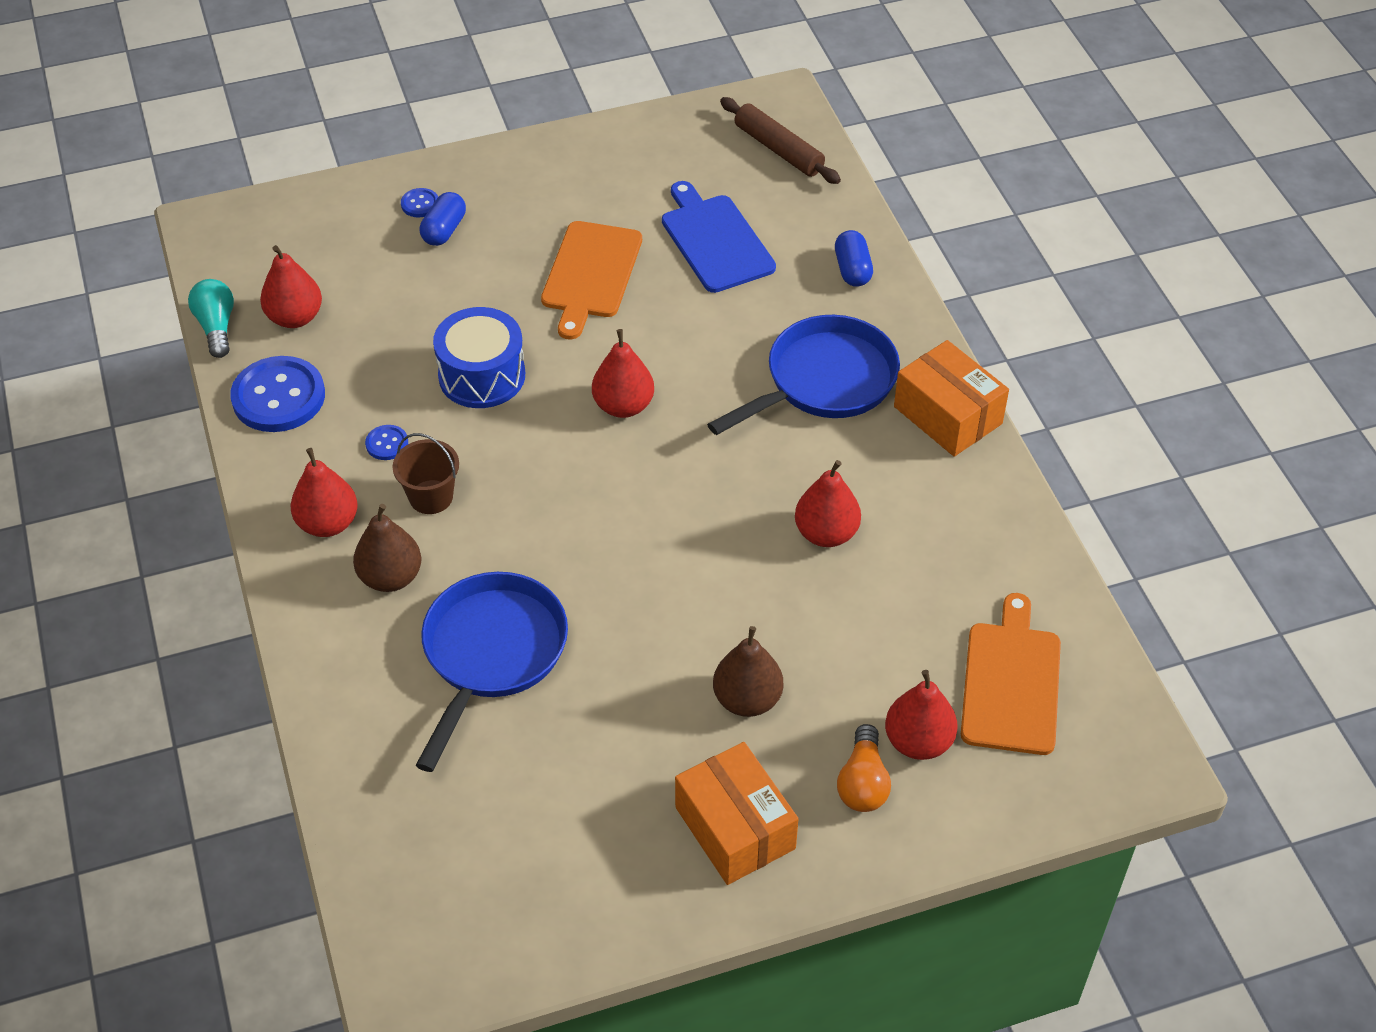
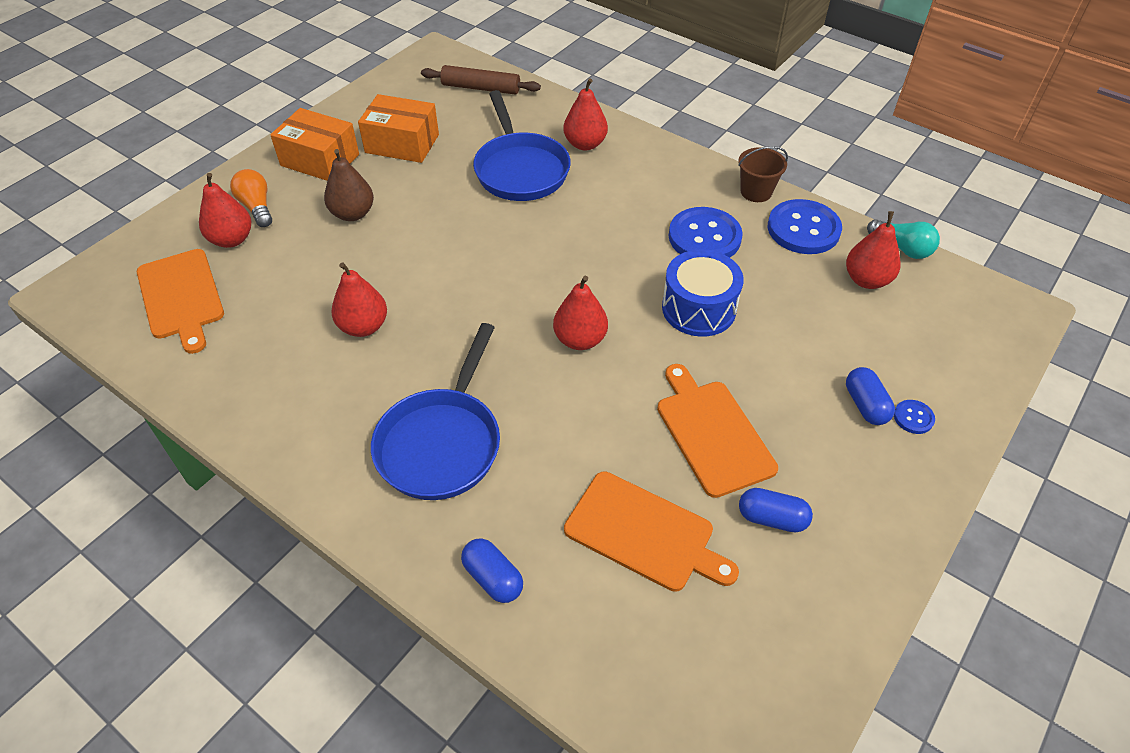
camera: 145 degrees right, 0 degrees up
(328, 523) = (682, 183): red pear -> red pear (585, 144)
(387, 444) = (704, 237): blue button -> blue button, size x2.22
(390, 577) = (615, 176): brown pear -> none
(431, 497) = (642, 223): brown bucket -> brown bucket (756, 192)
(611, 203) = (772, 518): none -> blue capsule
(715, 240) = (644, 533): blue cutting board -> orange cutting board
(778, 149) = (684, 703): brown rolling pin -> brown rolling pin (480, 88)
(947, 415) = (317, 469): orange box -> orange box (402, 143)

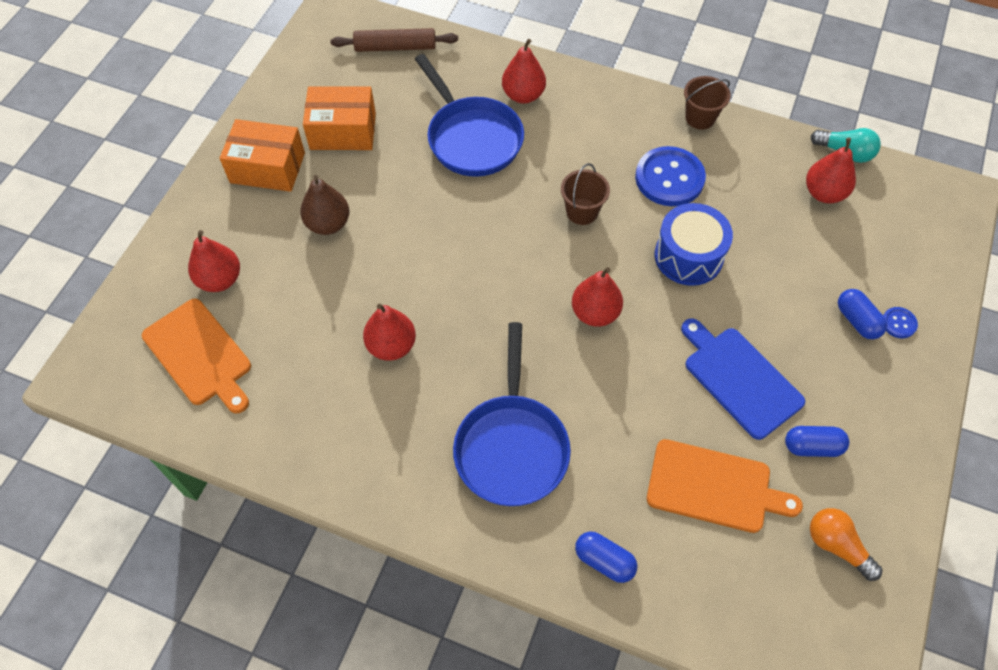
camera: 15 degrees left, 10 degrees up
(257, 207) = (228, 237): orange light bulb -> orange light bulb (837, 546)
(603, 249) = (582, 211): none -> brown bucket
(712, 433) = (740, 378): orange cutting board -> blue cutting board
(803, 229) = (754, 150): blue button -> none

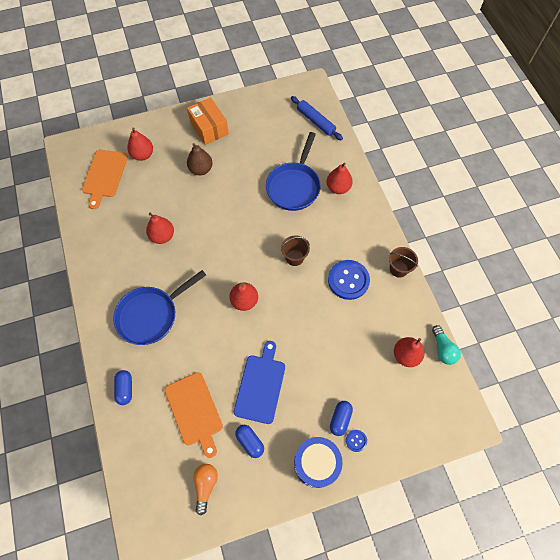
camera: 50 degrees right, 5 degrees up
(343, 131) = (252, 138): orange box -> none
(395, 47) = (315, 121): brown rolling pin -> blue rolling pin
(688, 256) = (310, 318): blue drum -> blue drum (316, 463)

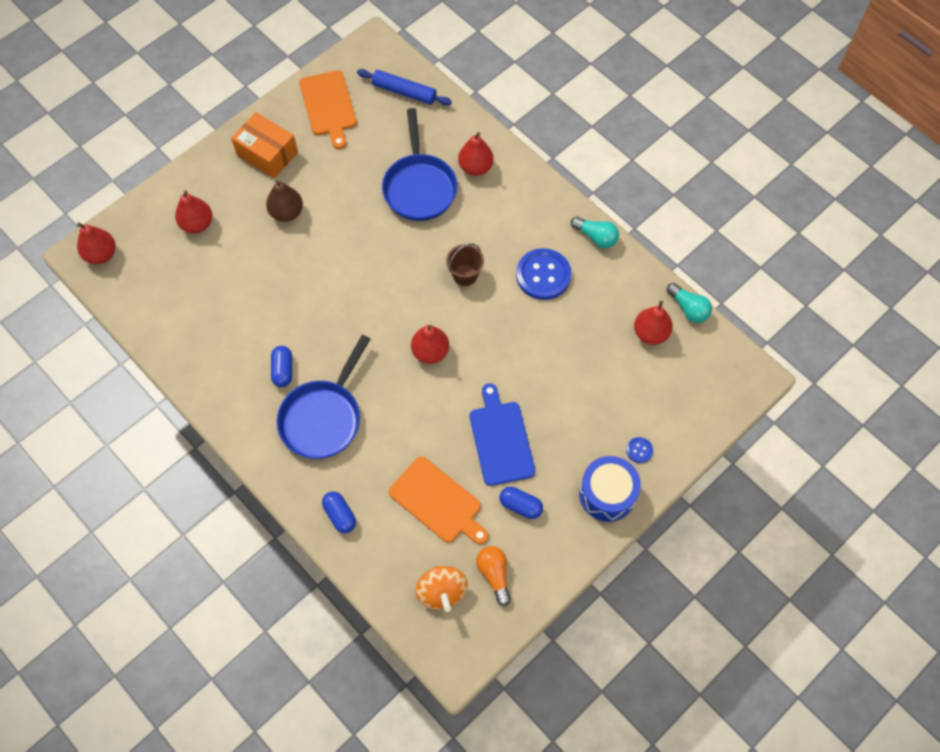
camera: 25 degrees left, 0 degrees up
(104, 175) = (160, 271): orange cutting board -> orange cutting board (328, 106)
(162, 236) = (283, 317): red pear -> red pear (101, 254)
(163, 480) = (442, 592): none -> orange spinning top
(340, 419) = (610, 435): blue capsule -> blue capsule (283, 370)
(398, 269) = (596, 237): brown bucket -> turquoise light bulb

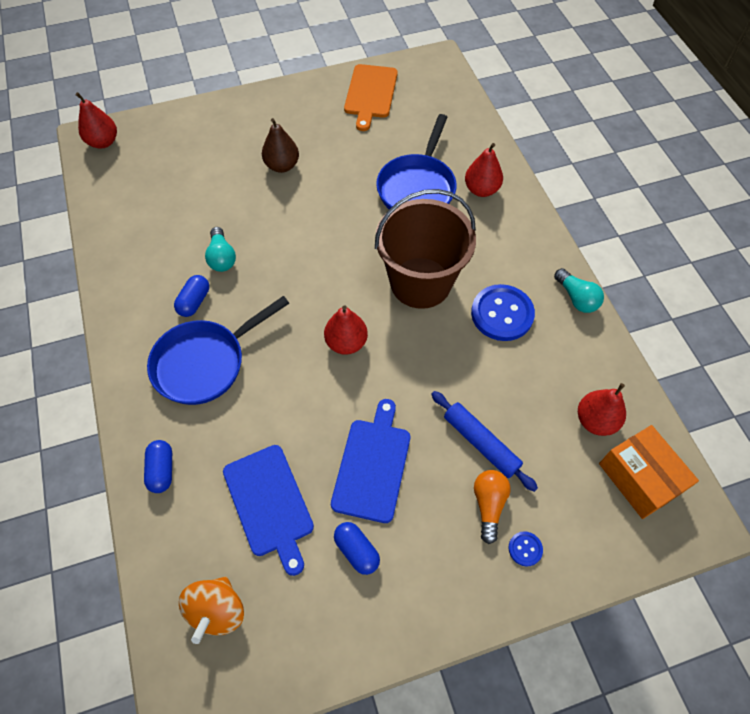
camera: 25 degrees right, 5 degrees down
(197, 224) = (198, 147): red pear -> none
(267, 153) = (294, 113): orange box -> orange box (639, 478)
(404, 92) = (446, 105): blue rolling pin -> blue rolling pin (481, 443)
(438, 502) = (269, 504): orange cutting board -> blue cutting board
(465, 275) = (420, 283): brown bucket -> brown bucket, size x2.24
(494, 574) = (286, 619): orange light bulb -> orange light bulb (488, 505)
(607, 494) = (463, 584): blue drum -> none
(688, 308) = (651, 412): turquoise light bulb -> turquoise light bulb (222, 257)

